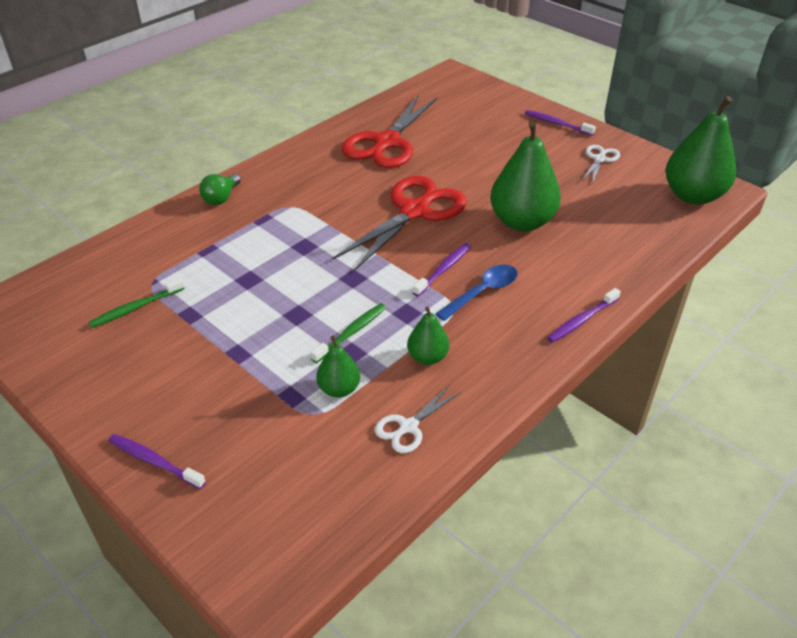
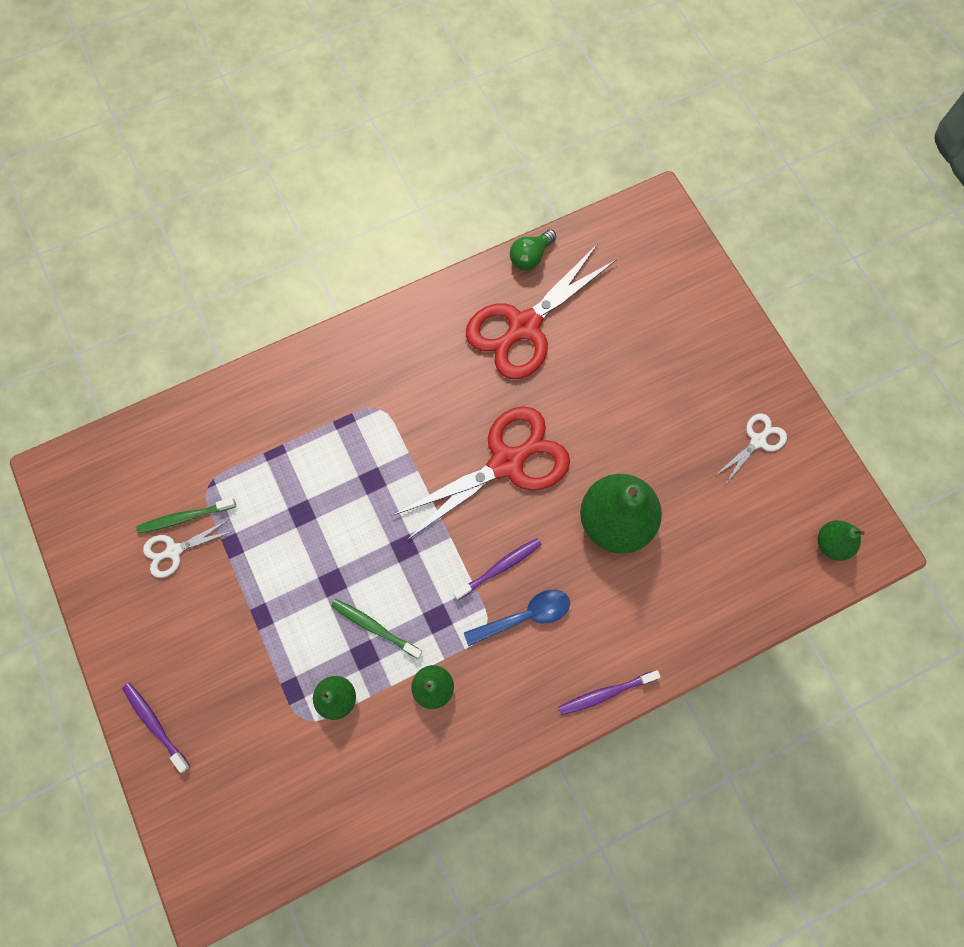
camera: 20 degrees right, 30 degrees up
(221, 198) = (312, 369): green light bulb -> green light bulb (530, 257)
(351, 333) = (374, 627): green toothbrush -> green toothbrush turned 120 degrees counterclockwise
(408, 427) = (382, 768): white scissors -> white scissors (174, 551)
(557, 124) = (740, 355): purple toothbrush -> none
(693, 196) = (831, 544): green pear -> green pear, size x0.51

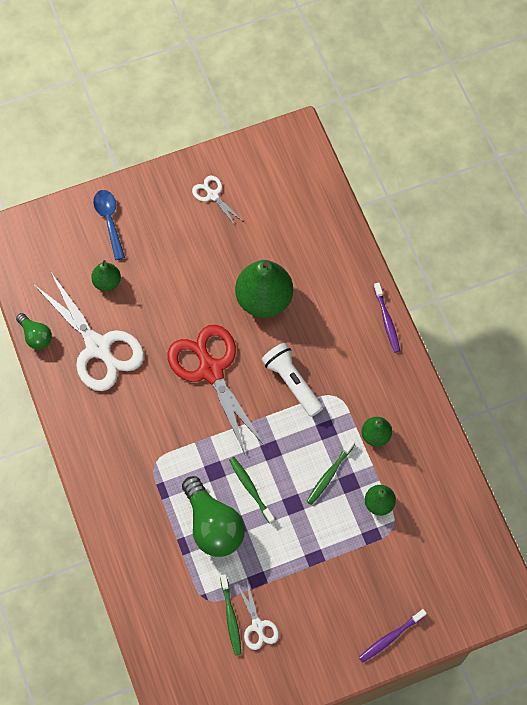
camera: 85 degrees left, 5 degrees down
(301, 485) = (213, 525): none -> green light bulb
(350, 526) = (250, 488): none -> green toothbrush
(499, 568) = (292, 382): purple toothbrush -> white flashlight
(524, 326) = (98, 347): red scissors -> white scissors
(525, 616) = (329, 368): blue spoon -> blue spoon (109, 221)
(831, 544) = (293, 161): green pear -> green pear (107, 282)

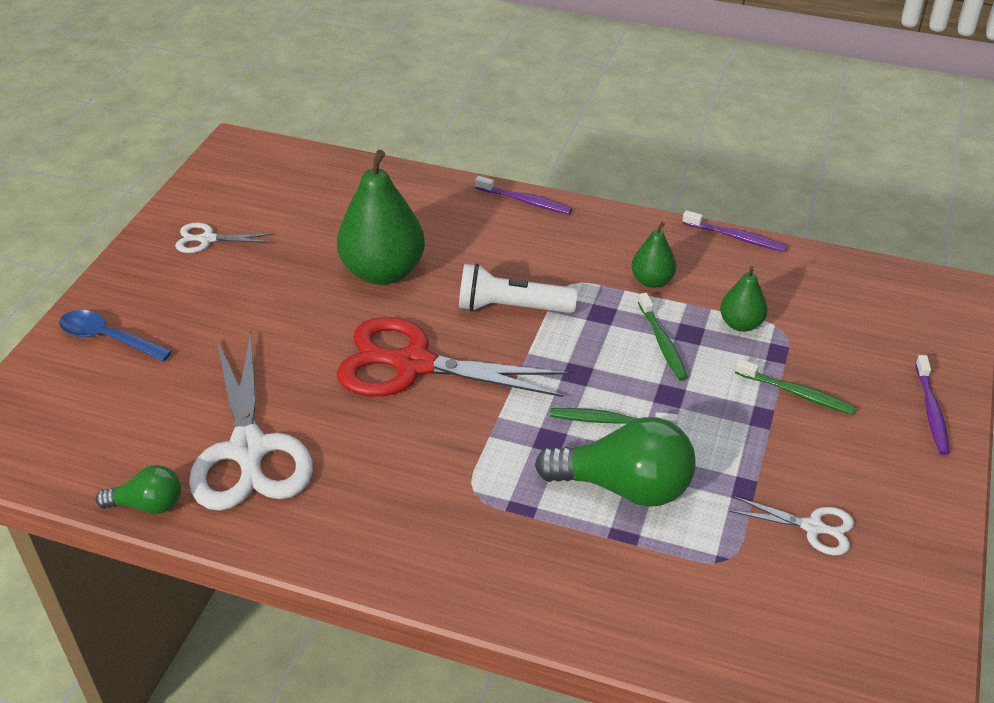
camera: 50 degrees left, 25 degrees down
(98, 347) = (248, 450): white scissors -> white scissors turned 75 degrees clockwise
(107, 282) = (178, 388): green pear -> none
(231, 617) = (777, 548): green toothbrush -> green toothbrush (796, 393)
(455, 453) = (736, 237): none -> purple toothbrush

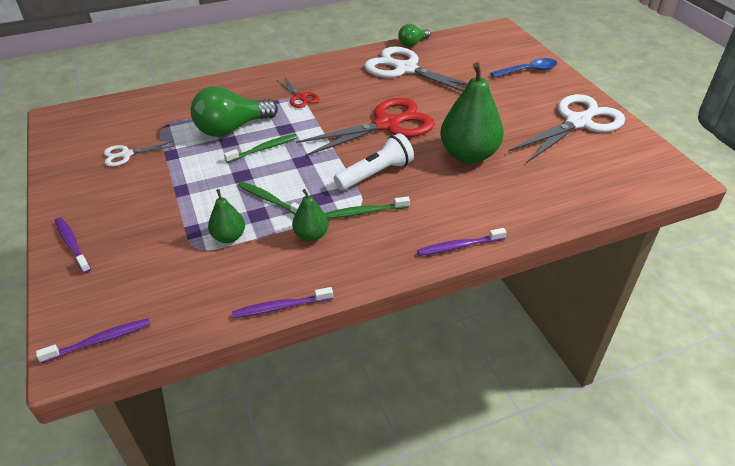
camera: 140 degrees right, 0 degrees up
(207, 239) = (578, 123): white scissors -> white scissors, size x2.12
(468, 491) = (300, 97): none -> red scissors
(796, 393) = (167, 212): green toothbrush -> green toothbrush (364, 212)
(922, 292) = (100, 341): none -> purple toothbrush

